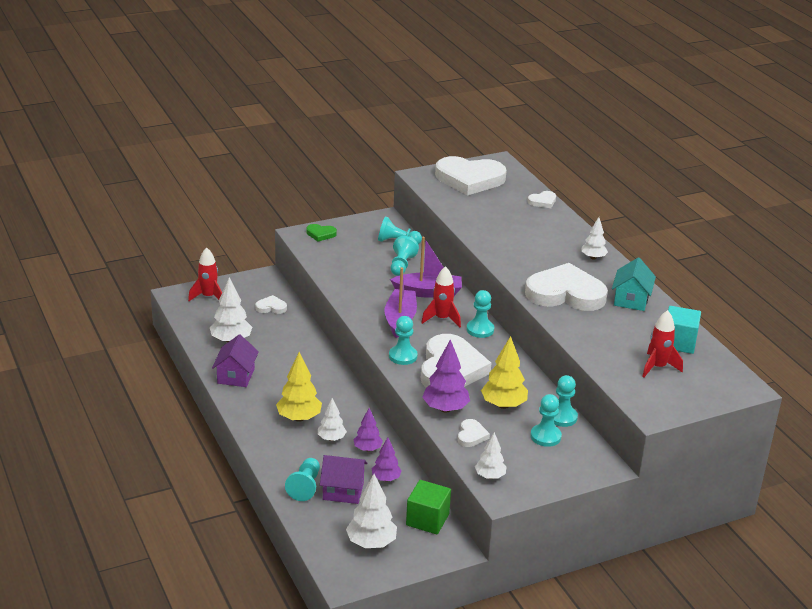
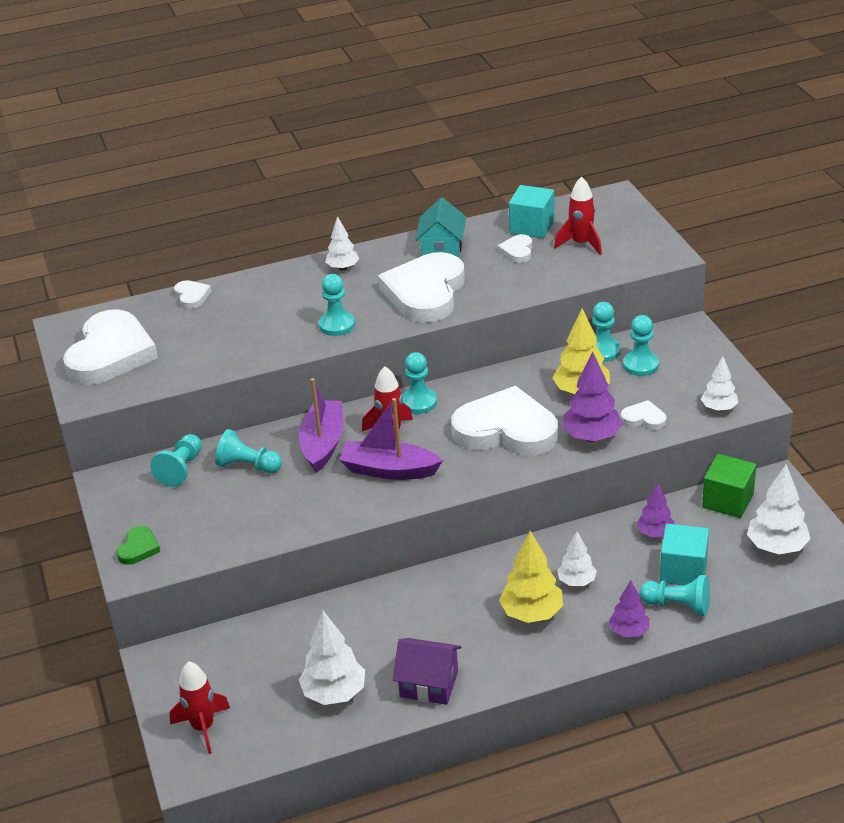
camera: 80 degrees left, 5 degrees up
(271, 307) = (247, 650): white heart -> white heart (517, 251)
(343, 491) = (683, 571): purple house -> turquoise cube
(367, 449) = (596, 548): purple tree -> purple tree (629, 631)
(403, 356) = (477, 469): turquoise pawn -> turquoise pawn (337, 325)
(631, 300) = (442, 249): turquoise house -> turquoise house turned 75 degrees clockwise

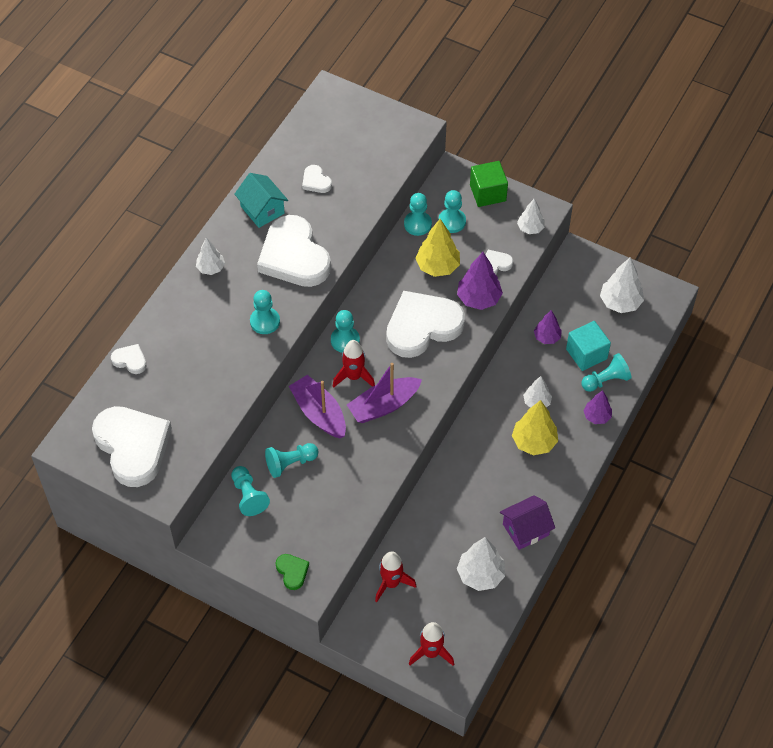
camera: 45 degrees left, 20 degrees up
(532, 227) = (302, 153): turquoise cube -> none
(581, 244) = (351, 150): red rocket -> red rocket (391, 583)
(727, 501) = (564, 286): green cube -> green cube (488, 193)

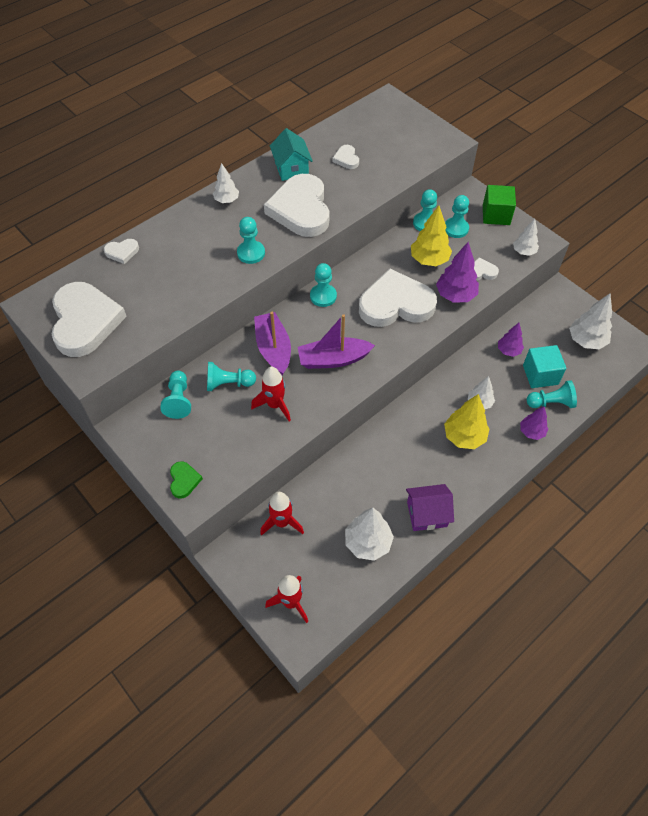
camera: 20 degrees right, 0 degrees up
(130, 360) = (122, 252): white heart -> white heart turned 120 degrees clockwise
(354, 376) = (317, 327): red rocket -> red rocket (275, 405)

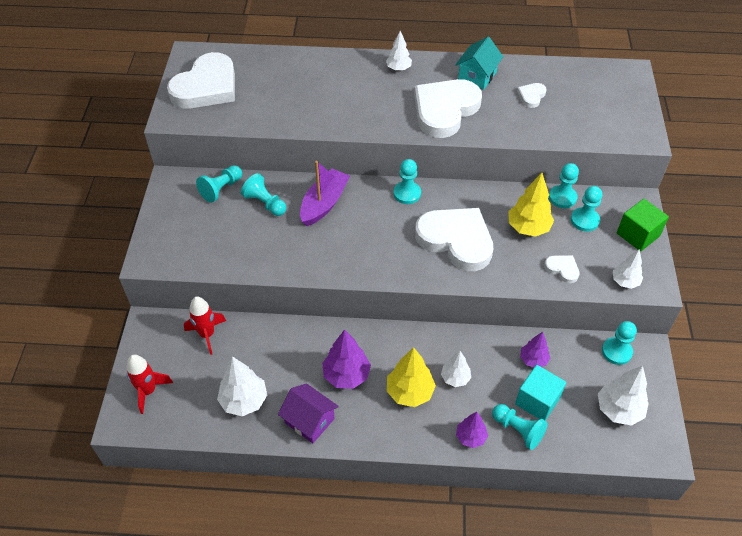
camera: 45 degrees right, 5 degrees down
(122, 252) = (284, 58): white heart -> none
(184, 480) = (161, 243): green heart -> none
(251, 253) = (368, 116): turquoise pawn -> turquoise pawn (616, 352)
(275, 405) = (276, 242): red rocket -> none
(333, 359) = (356, 243): purple boat -> none
(455, 295) = (515, 270): purple tree -> purple tree (346, 375)

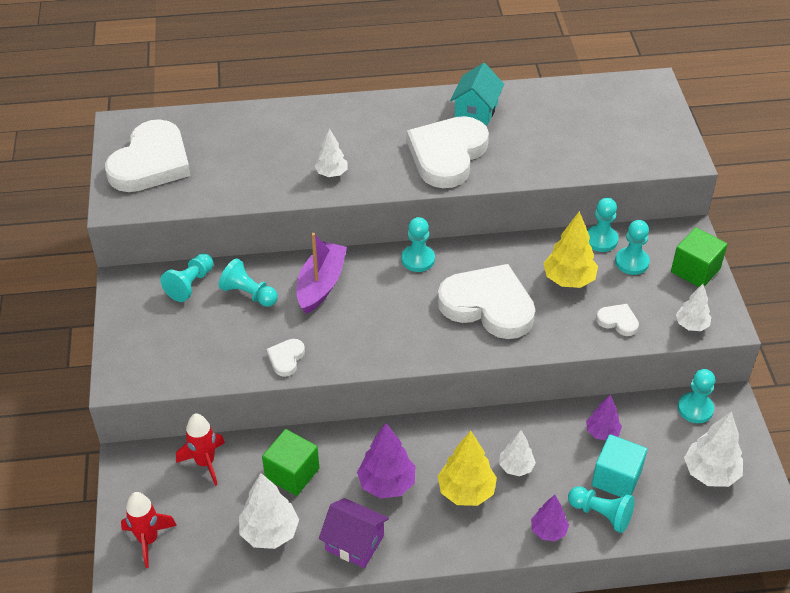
camera: 10 degrees left, 5 degrees down
(273, 354) = (292, 473): none -> green cube
(398, 68) = (381, 112): white tree -> white tree (332, 173)
(531, 96) = (544, 126): white heart -> white heart (286, 358)

